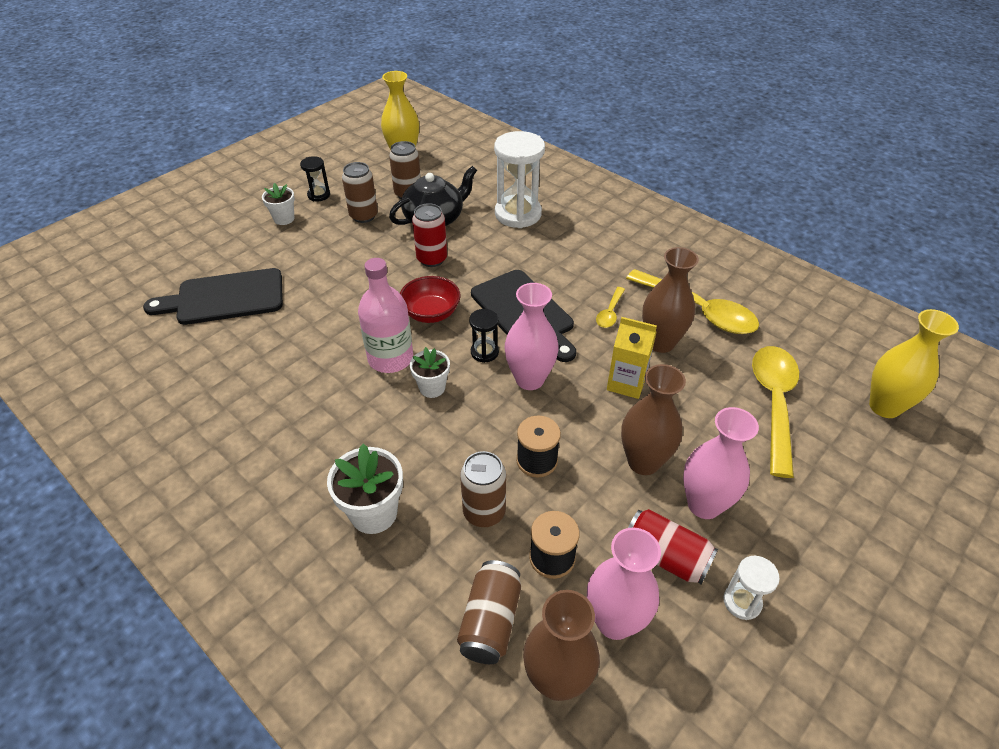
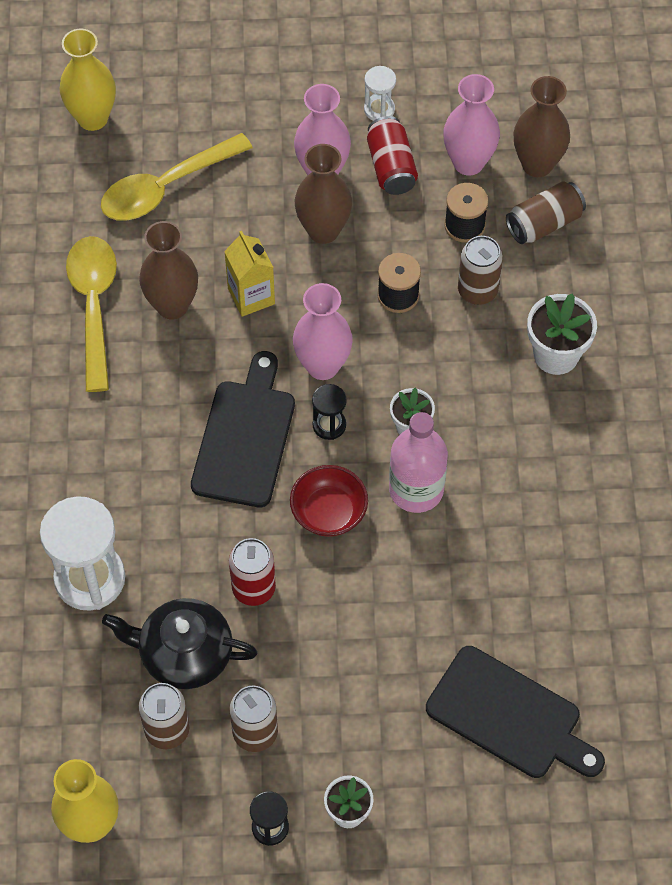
camera: 135 degrees left, 15 degrees up
(610, 313) = (171, 371): yellow spoon -> none

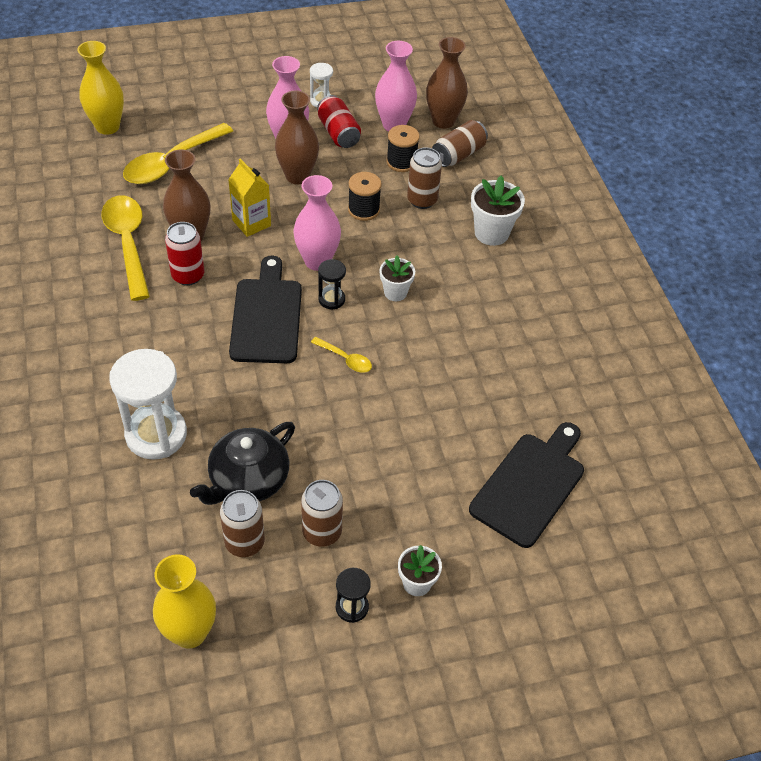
camera: 15 degrees left, 10 degrees down
(184, 653) = (248, 480): black teapot -> black teapot turned 45 degrees counterclockwise
(253, 588) = (296, 422): red can -> red can (188, 275)
(329, 512) = (345, 359): red bowl -> yellow spoon
(416, 489) = (411, 334): pink bottle -> none
(509, 716) = (530, 485): black cutting board -> black cutting board turned 75 degrees counterclockwise

